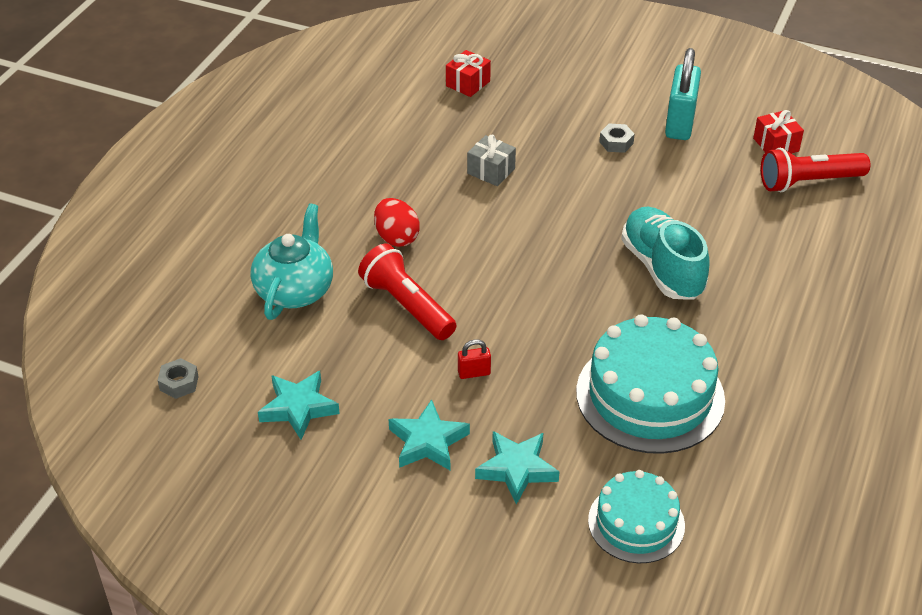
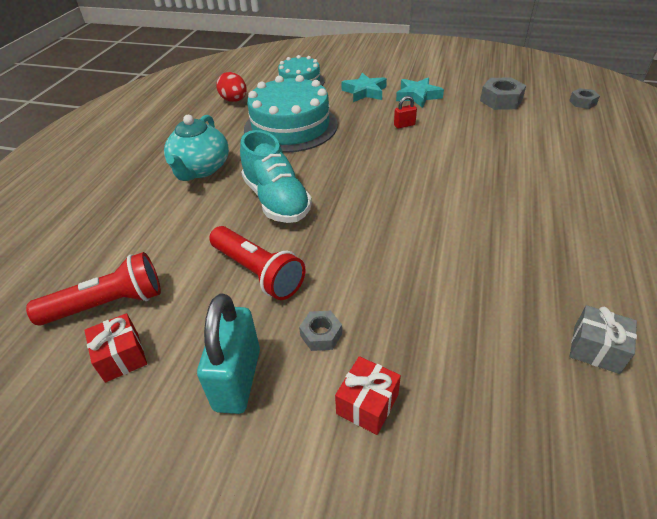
camera: 175 degrees right, 0 degrees up
(295, 290) = (558, 154): turquoise teapot -> turquoise teapot (200, 169)
(299, 408) = (501, 100): turquoise star -> grey nut
(396, 237) = (509, 199): red egg -> red egg (234, 100)
(407, 306) = (469, 154): red flashlight -> red flashlight (258, 272)
(468, 83) = (553, 426): red gift -> red gift (367, 404)
(491, 171) = (455, 276): grey gift -> grey gift (596, 349)

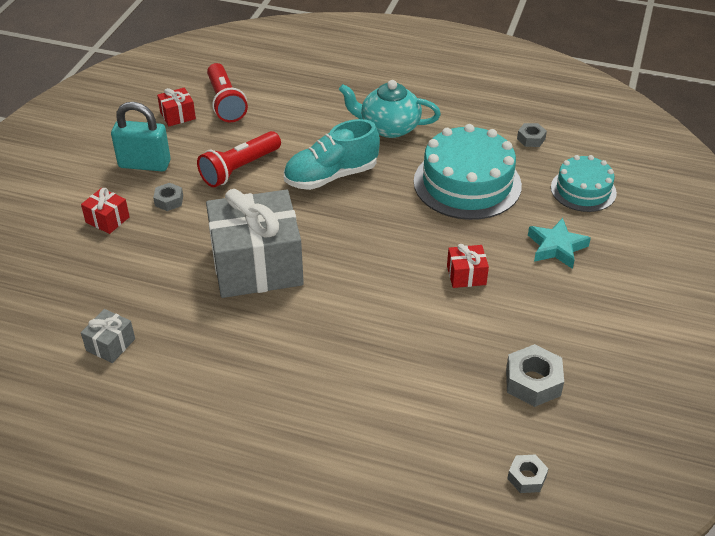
camera: 90 degrees right, 0 degrees up
(234, 100) = (531, 139): red egg -> grey nut
(404, 125) = (466, 275): red padlock -> red gift
(418, 96) = (545, 297): turquoise star -> none
(424, 239) = (257, 265): none -> grey gift

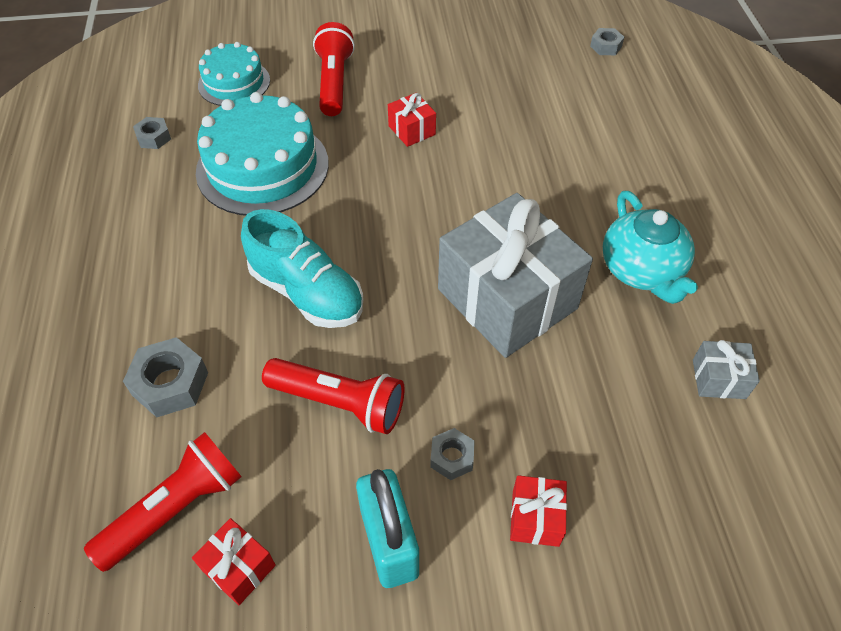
camera: 115 degrees left, 10 degrees up
(389, 127) = (175, 270): turquoise teapot -> turquoise teapot (641, 270)
(533, 382) = (512, 62): grey nut -> grey nut (170, 384)
(556, 247) = (334, 82): turquoise star -> red flashlight

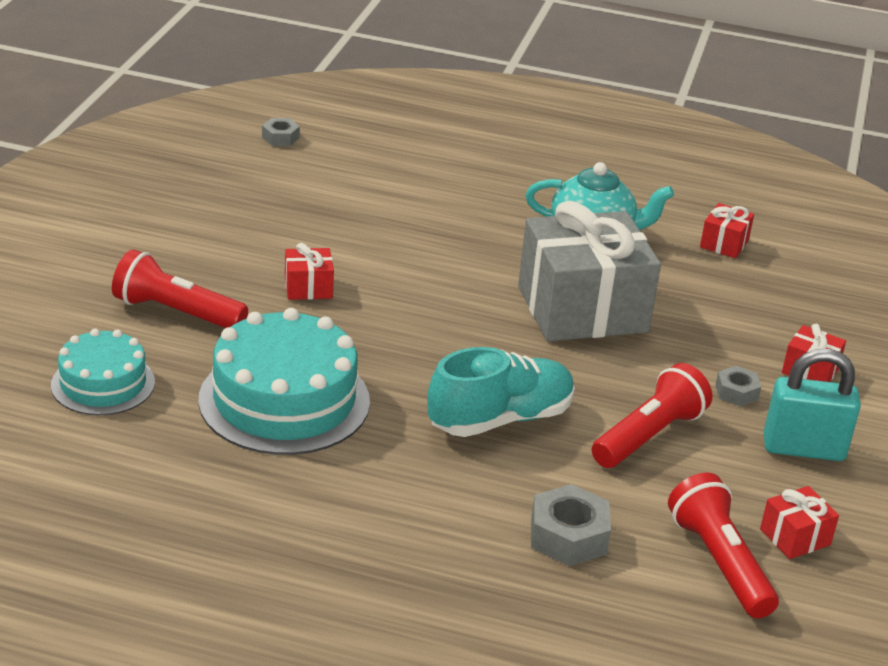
camera: 70 degrees left, 20 degrees down
(154, 137) = (155, 470): grey nut -> none
(718, 379) = (724, 244): grey gift -> red gift

